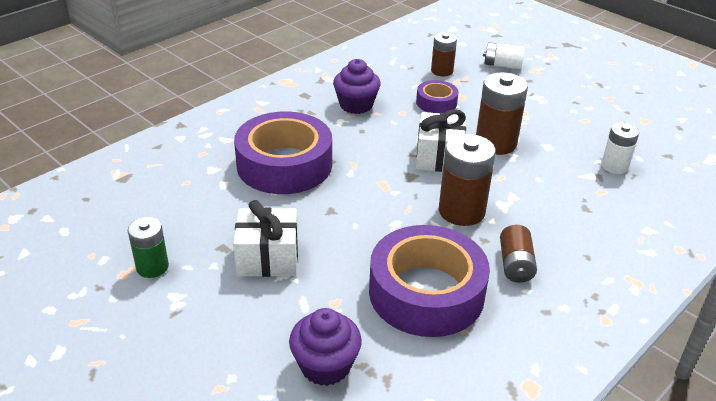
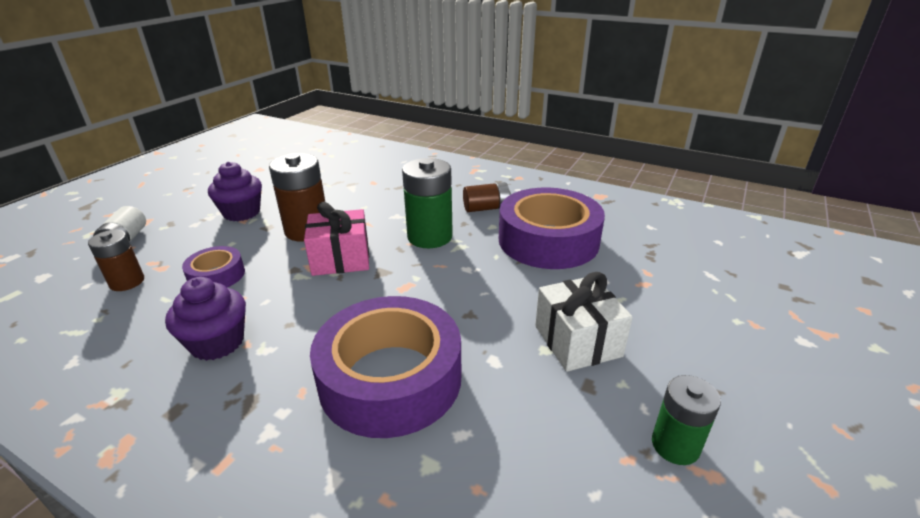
camera: 105 degrees left, 5 degrees down
(325, 366) = (670, 273): purple cupcake -> purple cupcake (242, 212)
(439, 157) = (341, 259): white gift -> pink gift
(461, 211) = (430, 237): brown battery -> green battery
(614, 166) = (335, 178): white battery -> none

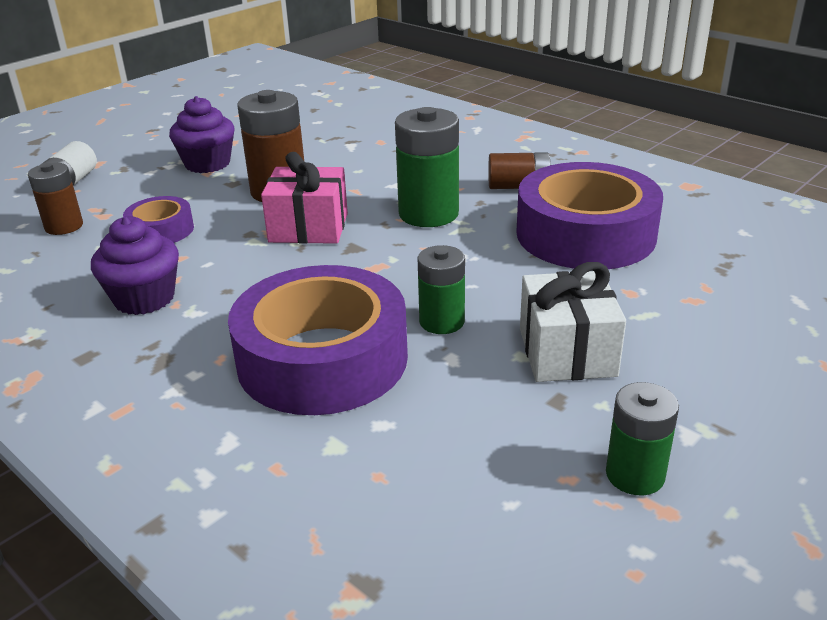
camera: 15 degrees right, 0 degrees up
(474, 328) = (442, 321): none -> green battery

